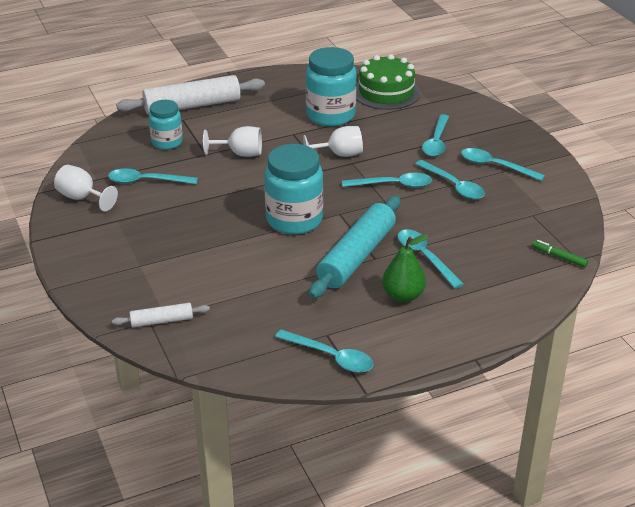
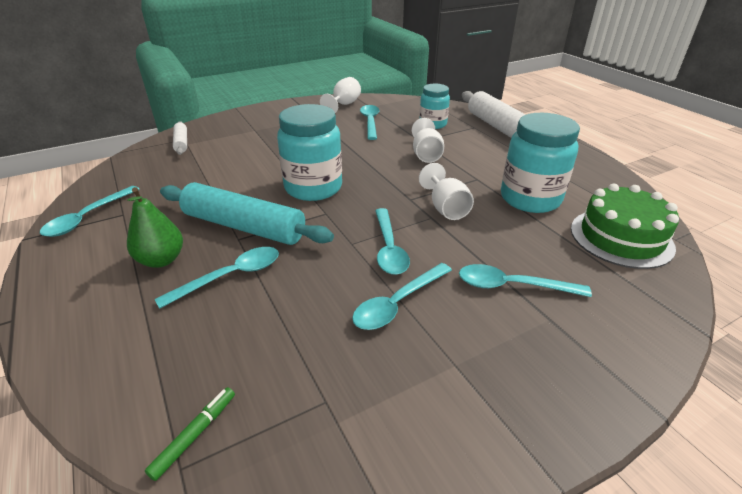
camera: 85 degrees right, 0 degrees up
(495, 166) = (467, 354): turquoise spoon -> none

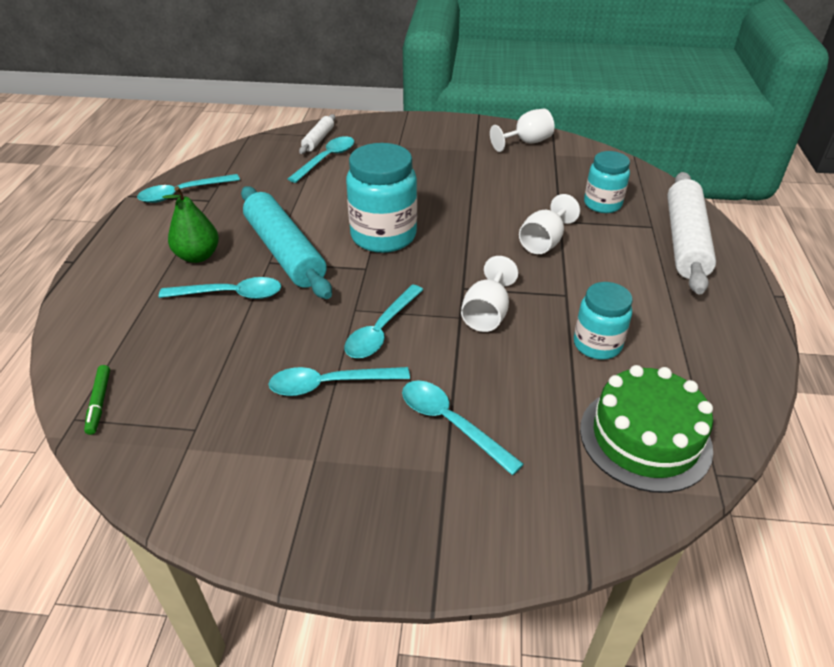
camera: 35 degrees right, 5 degrees up
(194, 435) = (99, 402): green marker -> green marker turned 105 degrees clockwise
(370, 122) = (530, 176): turquoise spoon -> turquoise spoon (327, 159)
(530, 199) = (597, 345): turquoise jar -> turquoise jar, size x0.61

